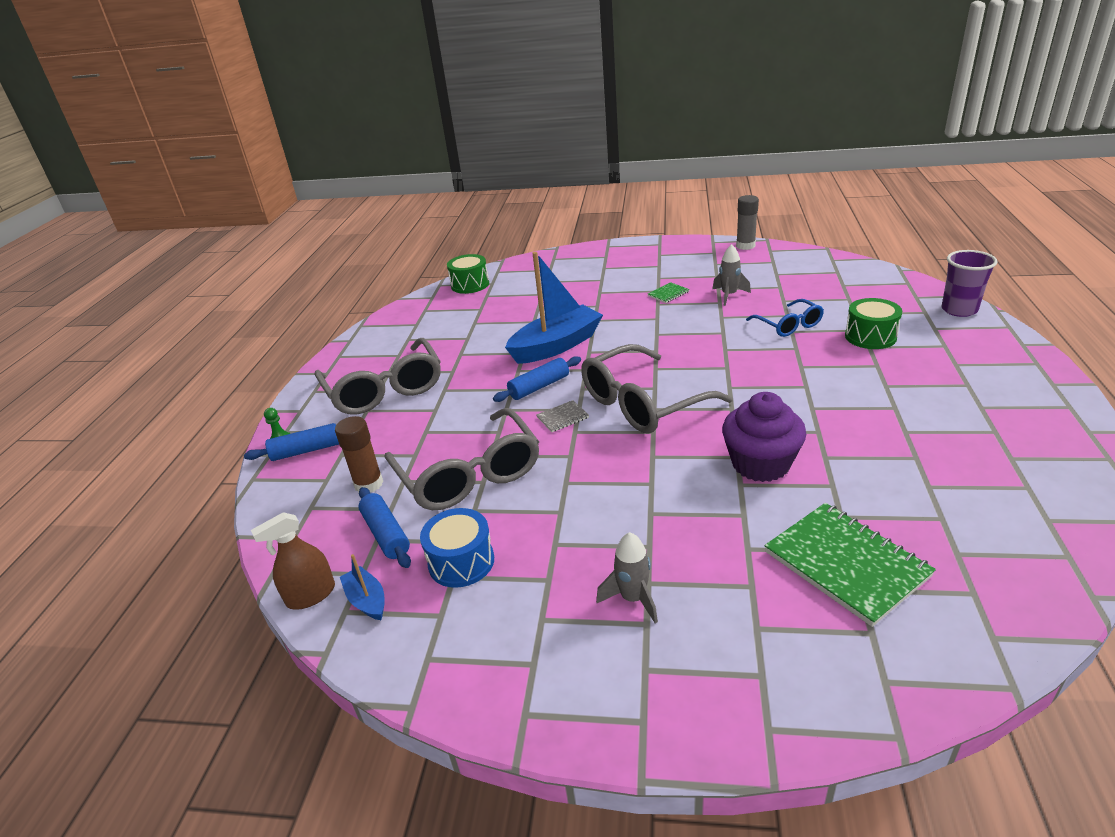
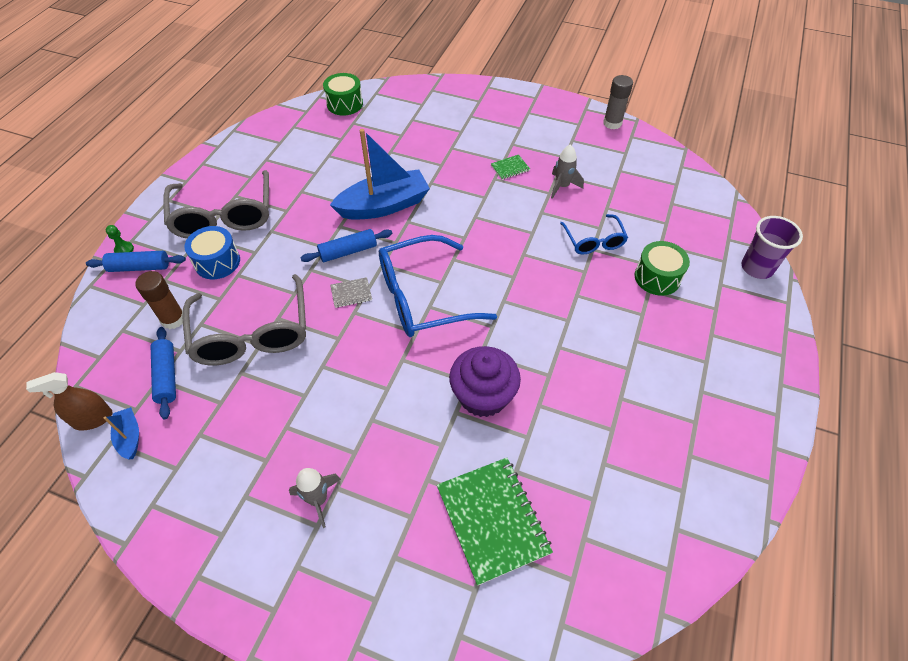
camera: 10 degrees right, 20 degrees up
(461, 562) = (210, 422): blue drum -> blue drum (217, 262)
(643, 403) = (424, 297): grey glasses -> blue glasses

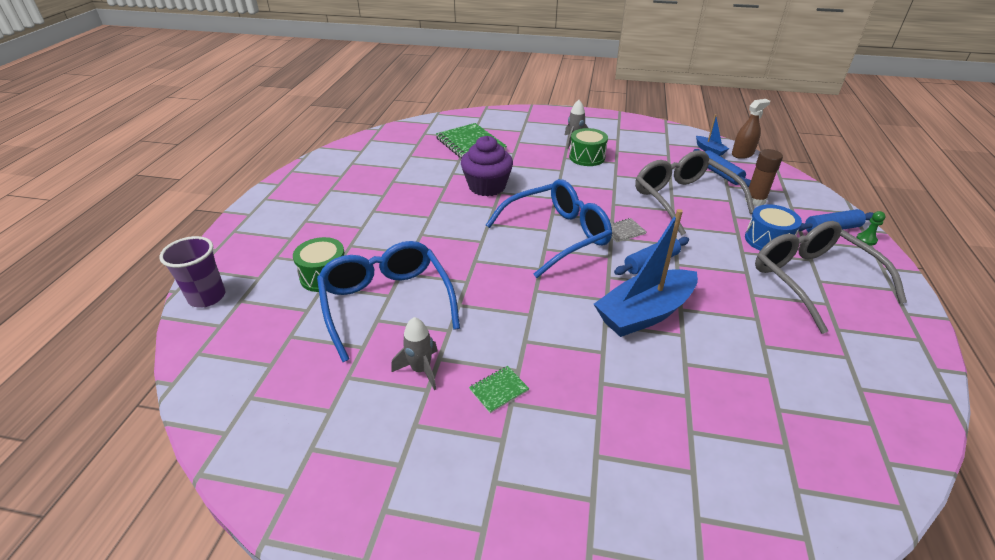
camera: 170 degrees right, 15 degrees down
(345, 104) = (838, 493): green drum -> green drum (587, 157)
(593, 241) = (387, 304): blue glasses -> blue glasses, size x1.81
(612, 123) = (316, 522): grey glue stick -> none

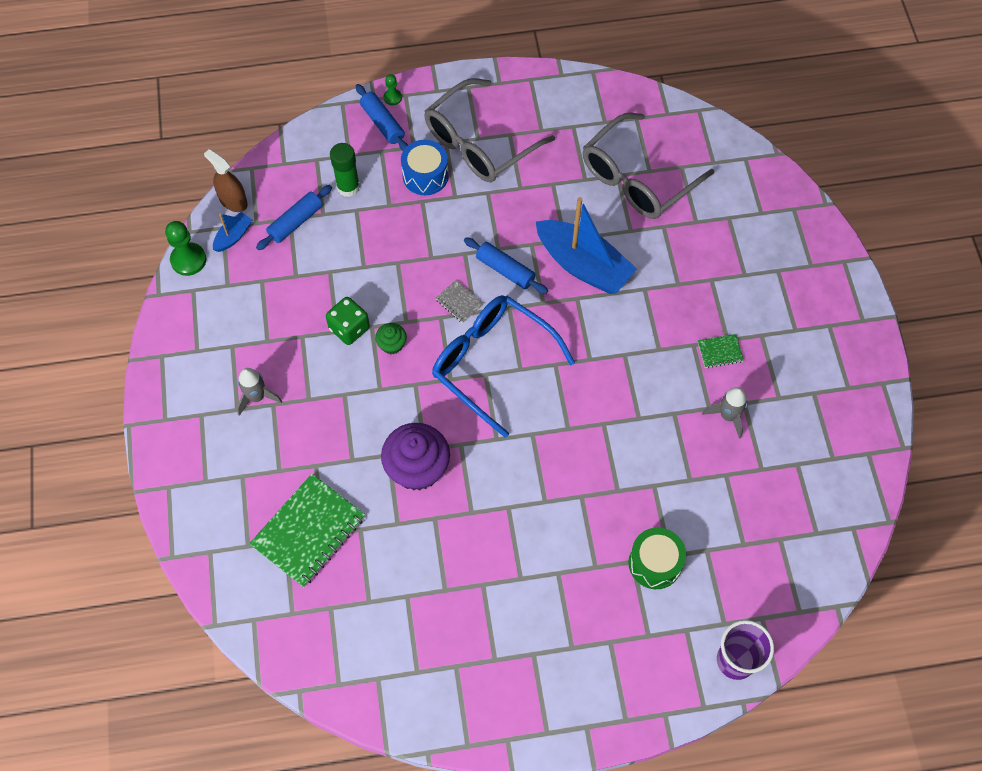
camera: 110 degrees left, 25 degrees up
(387, 304) = (666, 481): blue glasses -> none
(499, 390) = (720, 352): green notebook -> green notebook turned 45 degrees counterclockwise
(587, 157) = (299, 372): green drum -> none
(594, 194) = (392, 344): none -> green cupcake
(615, 180) = (349, 328): none -> green dice
(684, 200) = (371, 253): grey glasses -> grey glasses (638, 178)
(691, 134) = (188, 260): none -> green pawn
(755, 200) = (348, 187): brown glue stick -> green glue stick

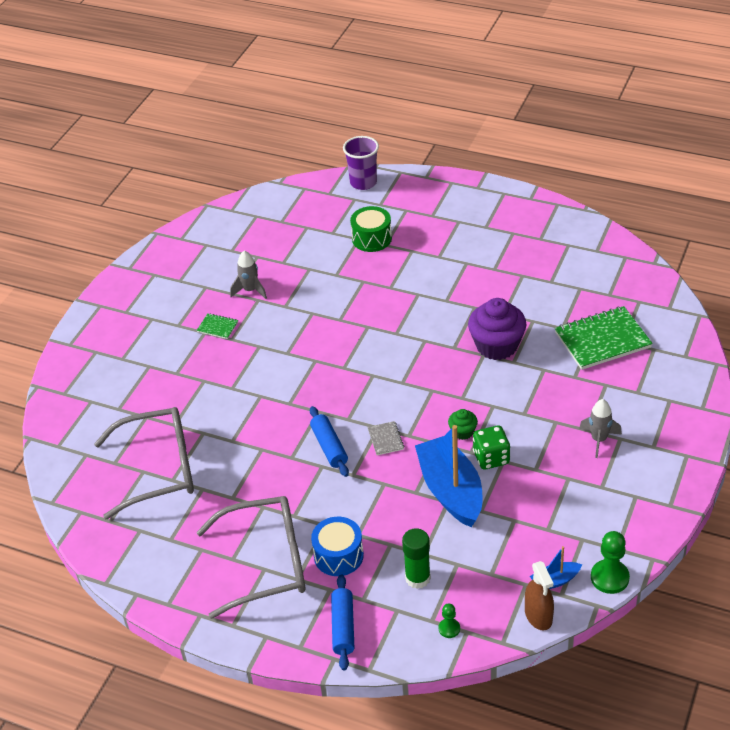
camera: 145 degrees left, 20 degrees down
(296, 222) = (487, 567): blue rolling pin -> none
(392, 97) = (314, 650): green pawn -> green pawn (449, 629)
(493, 364) = (391, 386): blue glasses -> none
(583, 265) = (264, 423): blue boat -> blue boat (451, 490)

